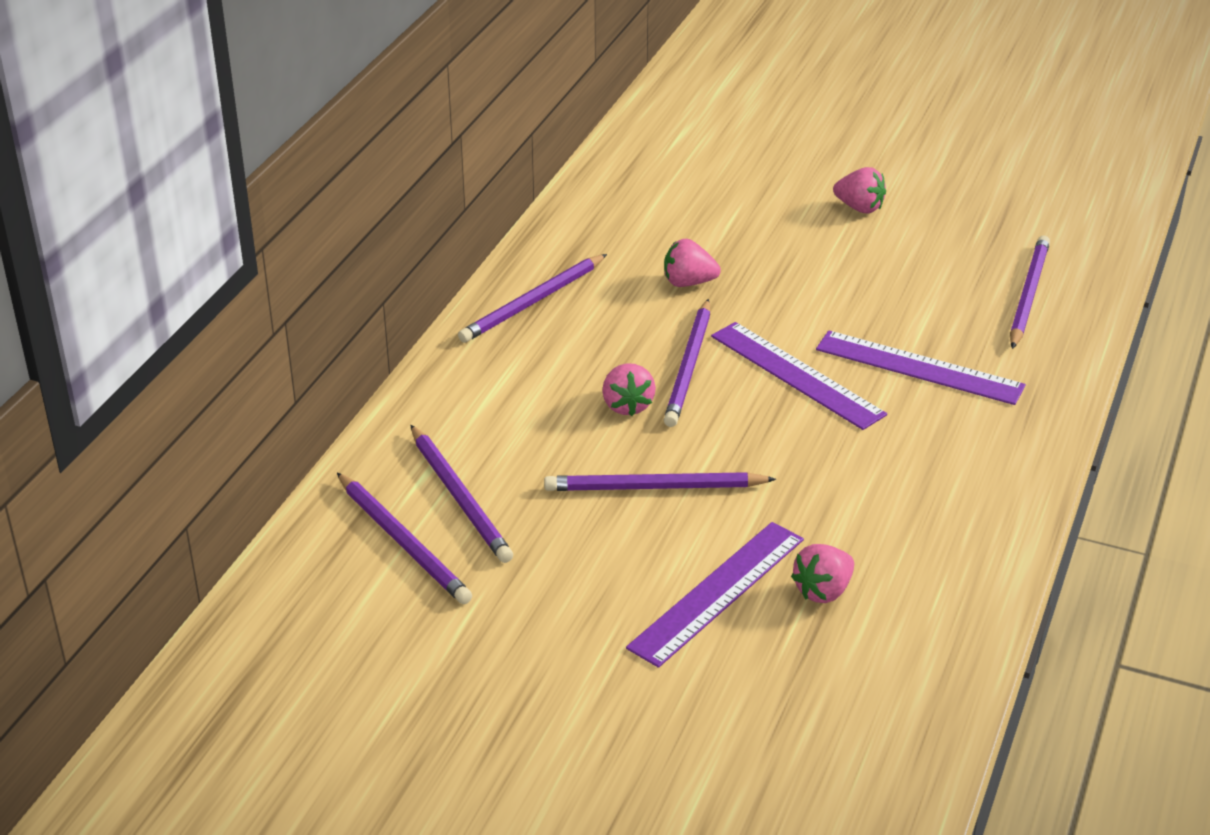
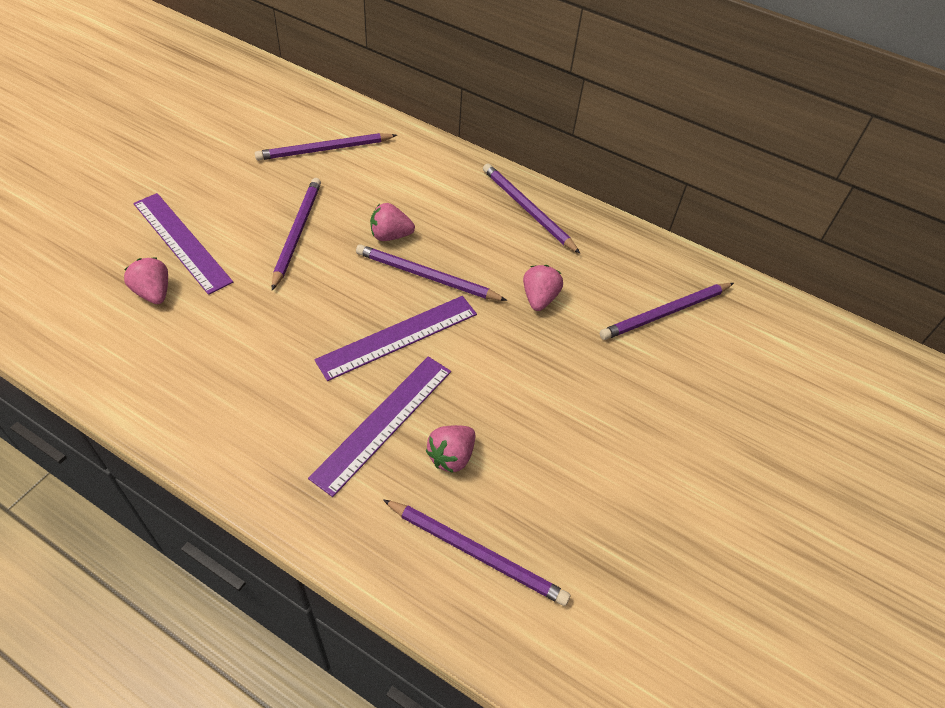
camera: 95 degrees right, 15 degrees up
(403, 542) = (294, 124): purple pencil -> purple pencil (665, 313)
(859, 208) = (650, 449): pink strawberry -> pink strawberry (451, 456)

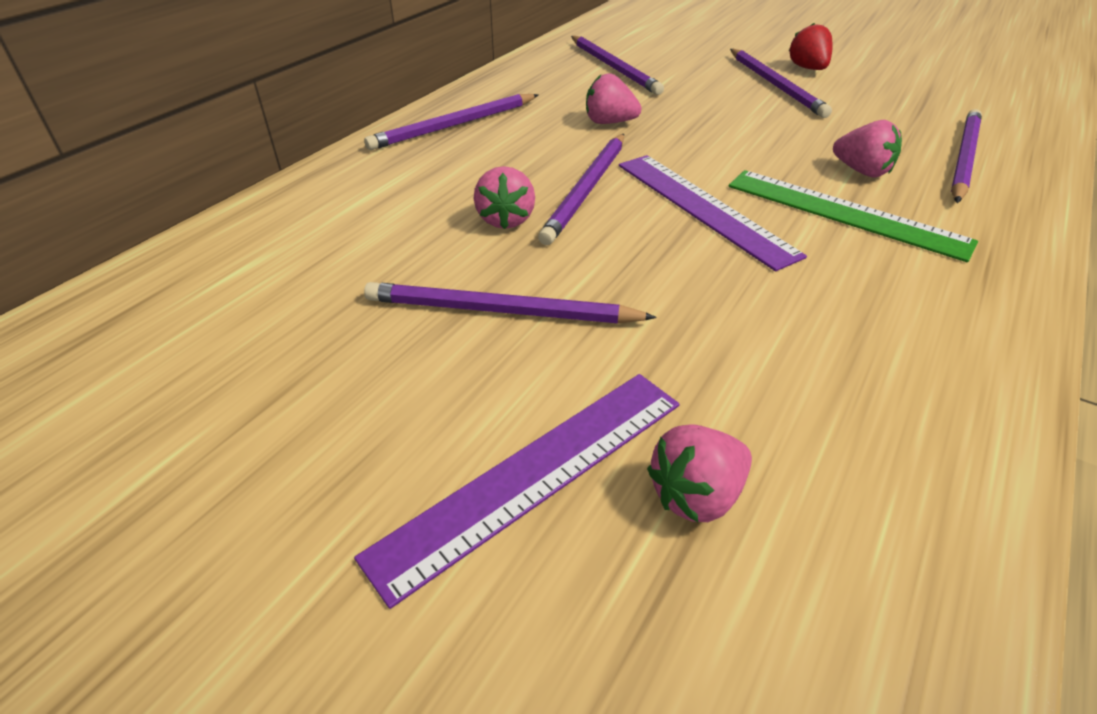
camera: 85 degrees left, 10 degrees down
(324, 150) = (264, 297): purple pencil -> purple pencil (775, 85)
(383, 422) = (845, 213): purple ruler -> green ruler
(697, 483) = (808, 68): none -> red strawberry

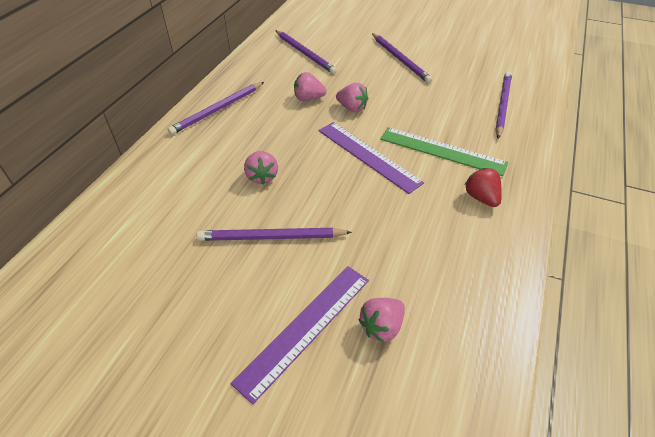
camera: 10 degrees left, 5 degrees up
(586, 190) = (303, 150): purple pencil -> none
(808, 68) = (417, 44): red strawberry -> red strawberry (481, 198)
(861, 171) = (450, 120): pink strawberry -> pink strawberry (352, 108)

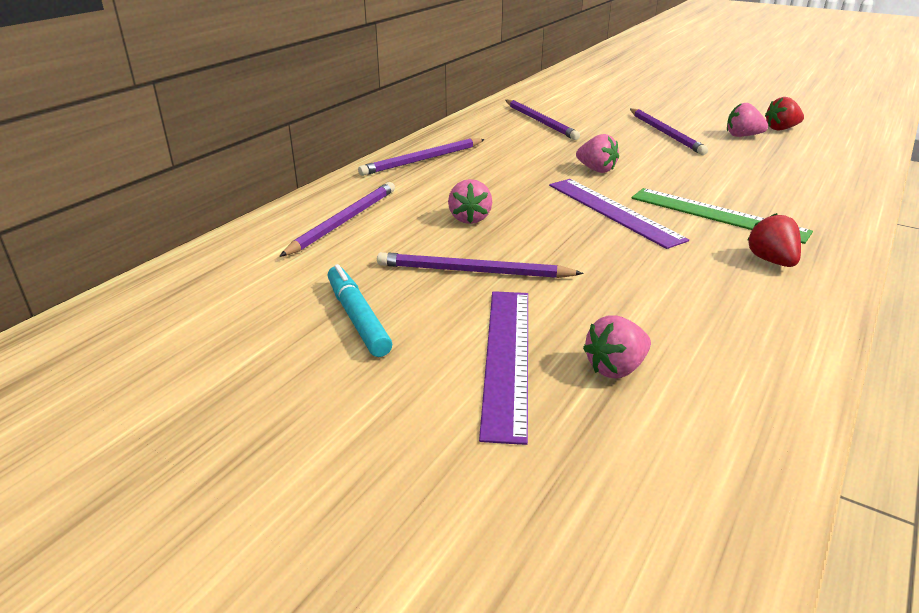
camera: 10 degrees right, 15 degrees down
(190, 301) = (357, 318): none -> turquoise marker
(305, 328) = (506, 358): purple ruler -> purple ruler turned 45 degrees counterclockwise
(308, 98) = (540, 158): pink strawberry -> pink strawberry (742, 136)
(483, 46) = (781, 129): none -> red strawberry
(502, 105) = (806, 181): purple pencil -> purple pencil (344, 221)

